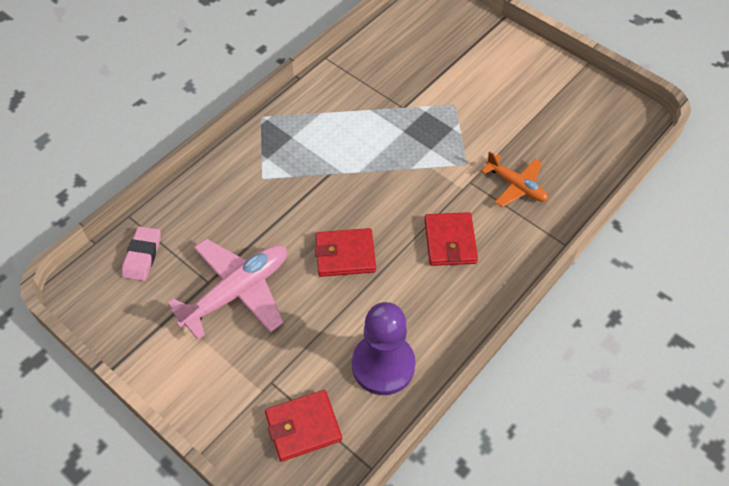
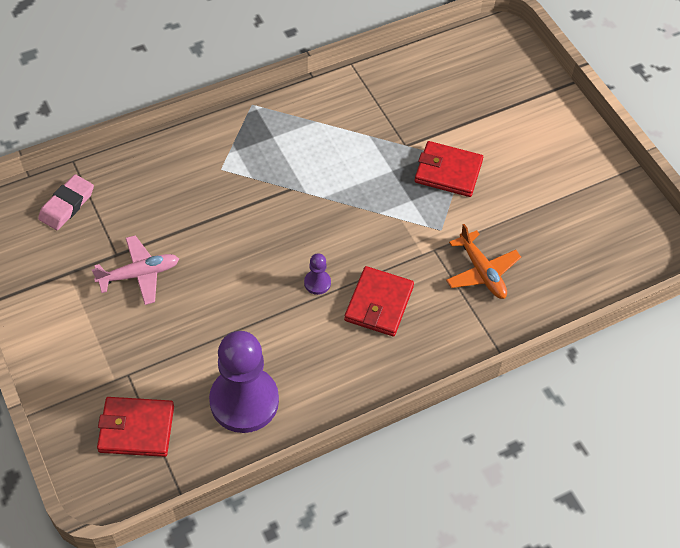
camera: 20 degrees right, 0 degrees up
(237, 292) = (139, 274): pink plane -> pink plane, size x0.60
(345, 254) = (264, 277): red wallet -> red wallet (448, 171)
(391, 243) = (317, 283): none -> purple pawn

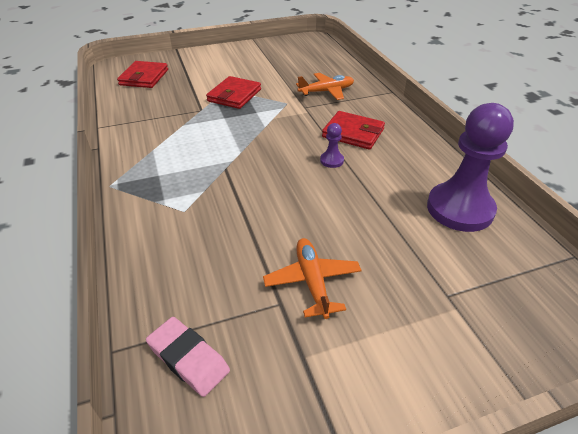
camera: 80 degrees left, 15 degrees down
(136, 429) = (514, 289): red wallet -> red wallet (144, 77)
(139, 274) = (312, 281): pink plane -> orange plane

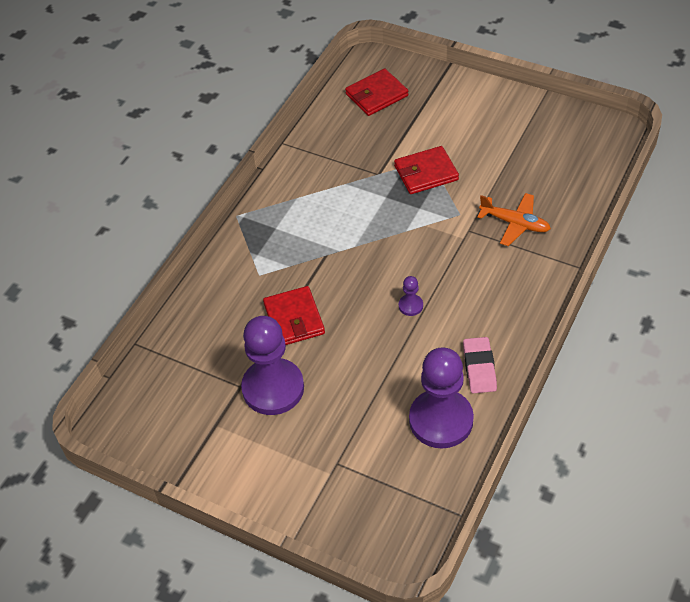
camera: 50 degrees right, 10 degrees up
(188, 358) = (163, 378): pink eraser -> pink eraser (479, 368)
(312, 281) = (273, 388): orange plane -> purple pawn
(353, 133) = (467, 290): red wallet -> red wallet (294, 319)

